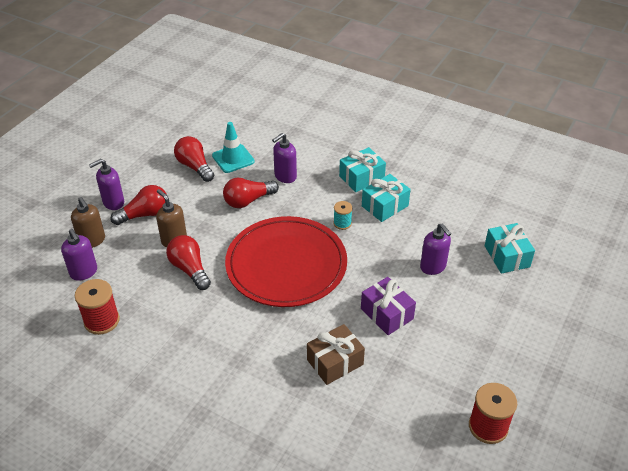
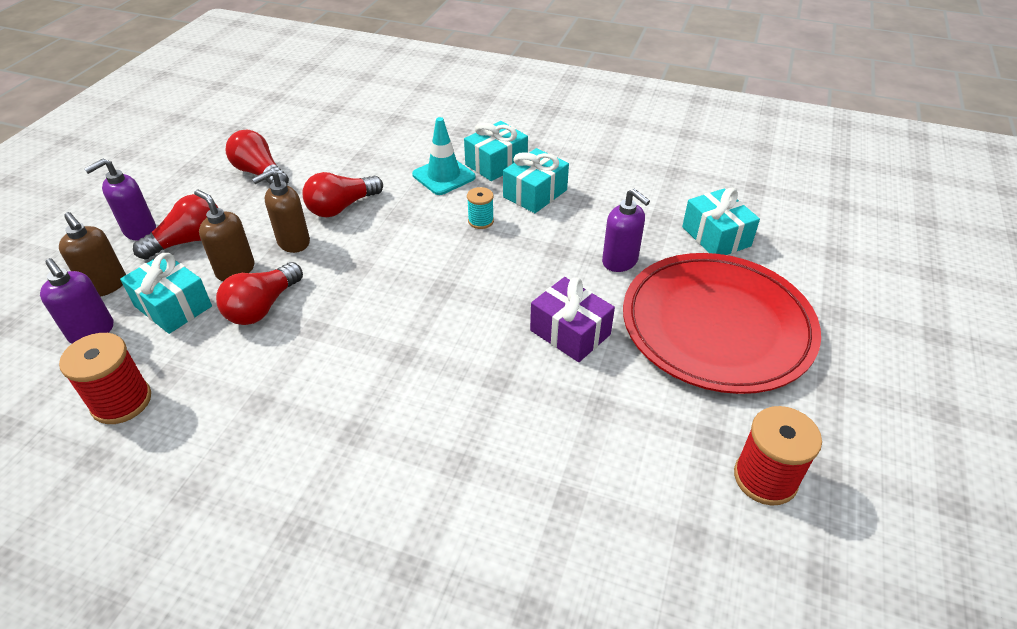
camera: 10 degrees left, 0 degrees up
(133, 261) = (173, 306): none -> turquoise gift
(189, 269) = (262, 307): red light bulb -> red light bulb turned 105 degrees counterclockwise
(213, 224) = (293, 242): none -> brown soap dispenser
(233, 158) = (314, 158): turquoise traffic cone -> turquoise traffic cone (444, 176)
(285, 176) = (390, 172): purple soap dispenser -> none
(286, 265) = (409, 284): red plate -> red plate (717, 326)
(335, 362) = (507, 413): brown gift -> none

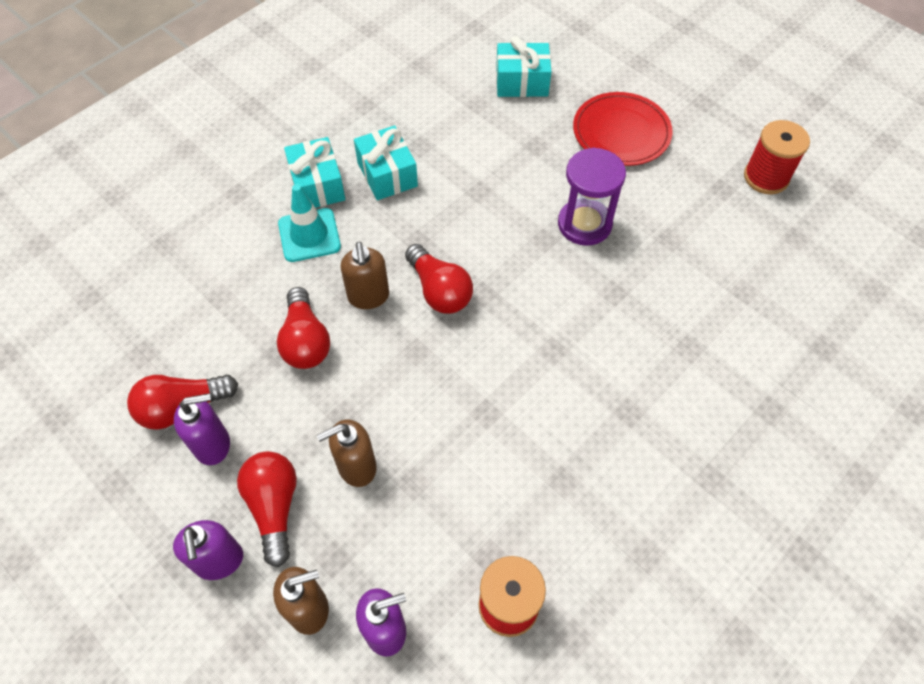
camera: 65 degrees left, 15 degrees up
(173, 306) = (385, 538): turquoise gift -> none
(262, 307) = (431, 451): red light bulb -> red light bulb (439, 291)
(293, 242) = (340, 401): brown soap dispenser -> brown soap dispenser (368, 296)
(481, 221) = (403, 231): turquoise spool -> none
(570, 332) = (584, 224): purple gift -> purple hourglass
(620, 261) = (518, 156): purple soap dispenser -> purple soap dispenser (213, 445)
(717, 326) = (621, 132): red plate -> red plate, size x0.62

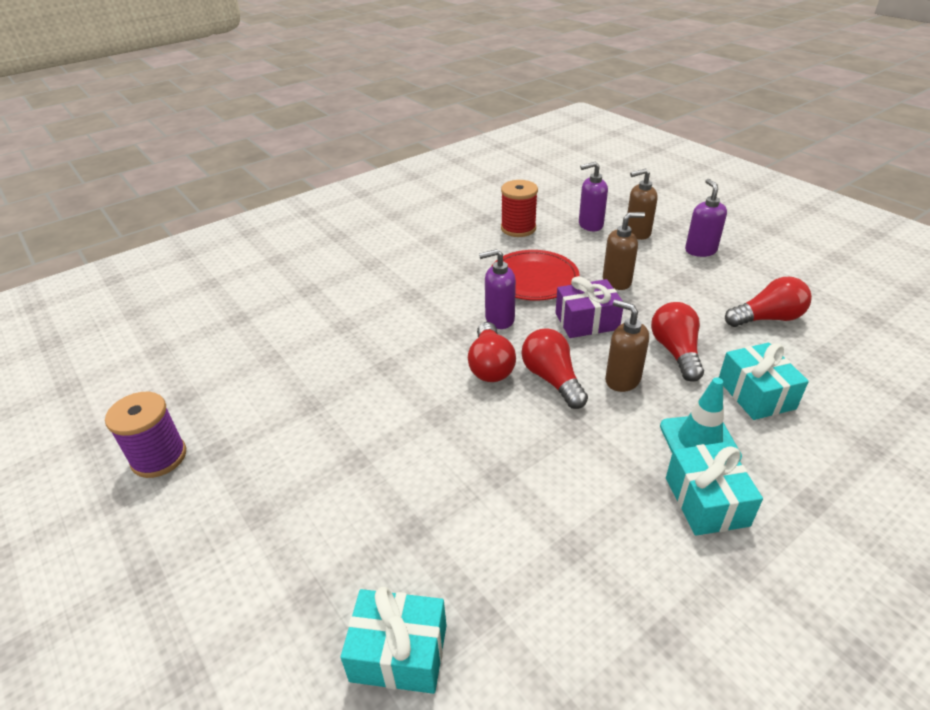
camera: 170 degrees left, 20 degrees down
(213, 445) = (730, 297): purple soap dispenser -> purple soap dispenser (499, 319)
(274, 507) = (671, 268): red light bulb -> red light bulb (490, 365)
(368, 296) = (622, 380): brown soap dispenser -> brown soap dispenser turned 45 degrees counterclockwise
(387, 174) = (615, 507): turquoise gift -> turquoise gift (756, 394)
(401, 381) = (587, 321): none -> purple gift
(584, 224) = (389, 426): purple hourglass -> none
(621, 132) = (290, 537): red plate -> red plate (533, 279)
(766, 177) = (159, 457): red spool -> purple spool

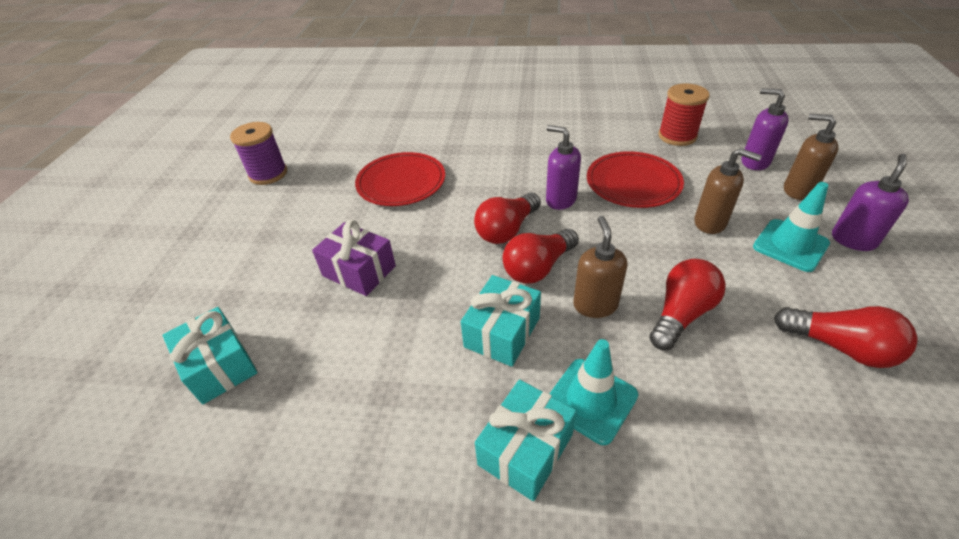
camera: 45 degrees right, 5 degrees up
(337, 380) = (401, 182): none -> red plate
(552, 379) = (538, 268): red light bulb -> red light bulb turned 150 degrees counterclockwise
(587, 321) = (631, 241): purple gift -> purple gift (359, 271)
(676, 271) = (790, 245): none -> turquoise traffic cone
(756, 394) = (712, 404): turquoise gift -> turquoise gift (502, 332)

